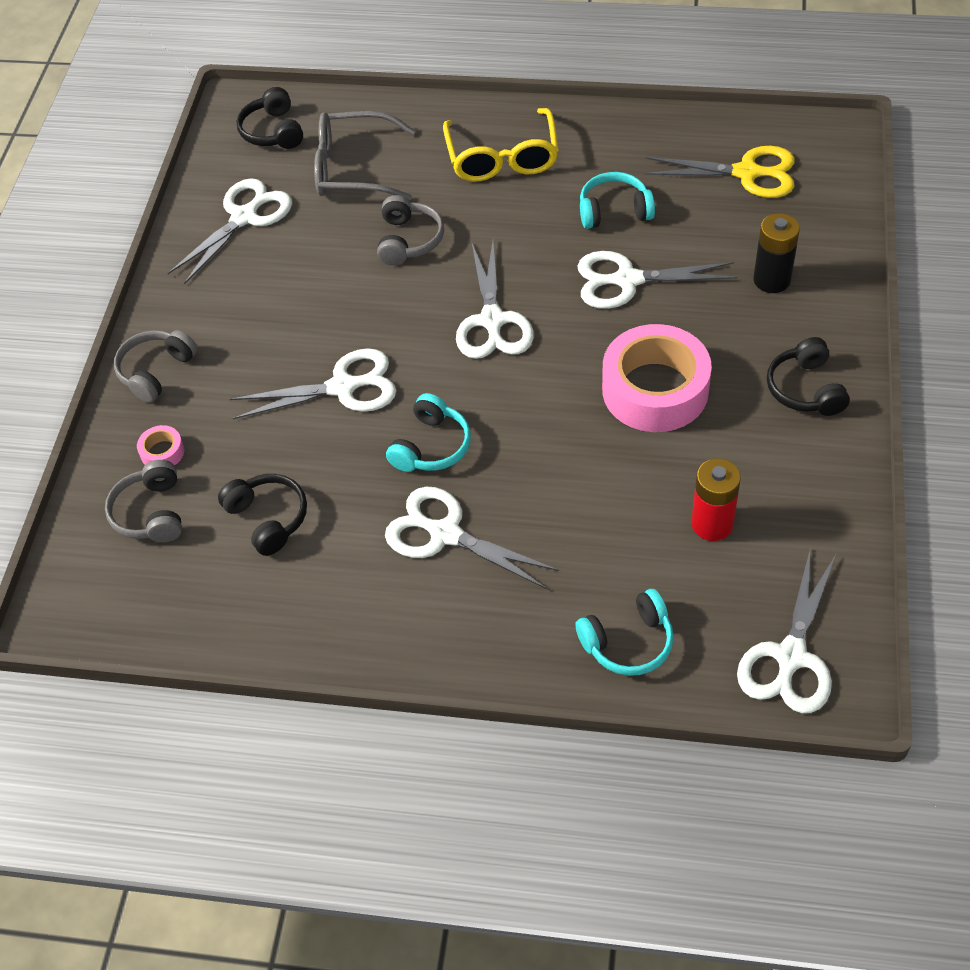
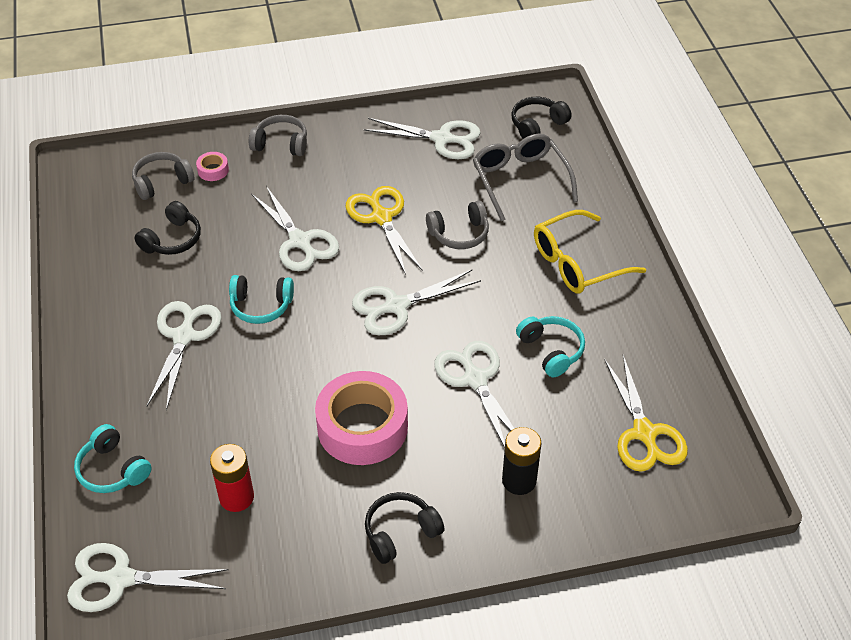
camera: 65 degrees right, 5 degrees down
(344, 302) = (381, 217): none -> yellow scissors

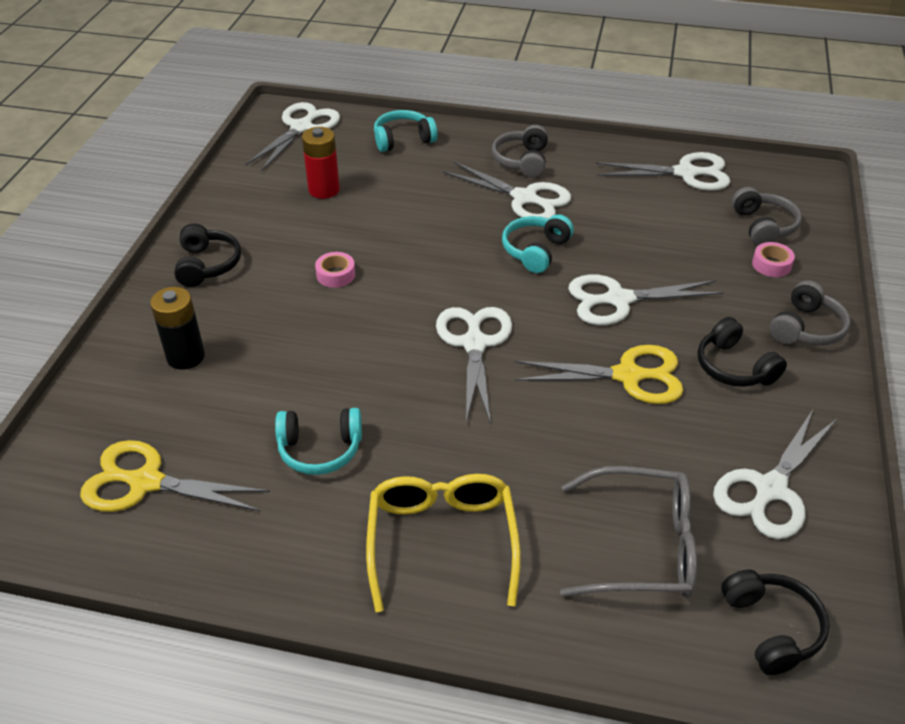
camera: 115 degrees right, 5 degrees down
(172, 239) = (665, 216): black headphones -> black headphones (734, 367)
(362, 427) = (336, 275): pink tape -> pink tape, size x0.41
(459, 234) = (562, 438): grey headphones -> grey headphones (522, 161)
(475, 379) = (330, 370): white scissors -> white scissors (686, 173)

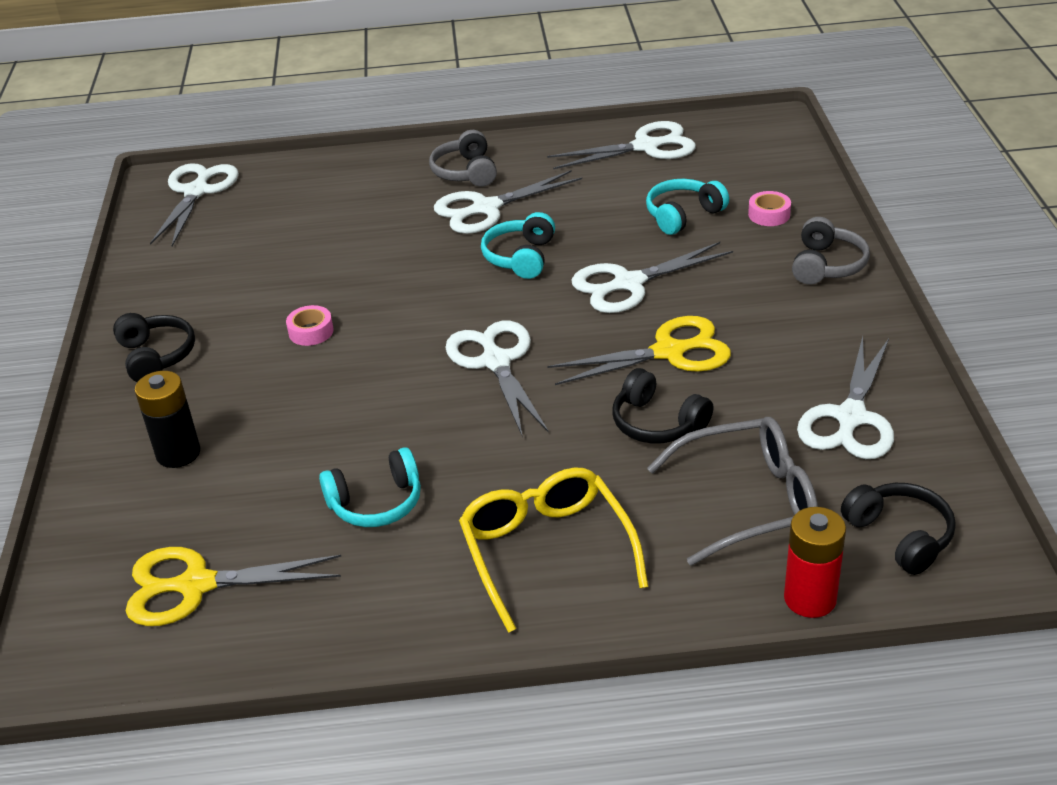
camera: 15 degrees left, 5 degrees down
(324, 190) = (255, 250): red battery -> red battery (810, 598)
(403, 139) = (322, 179): turquoise headphones -> turquoise headphones (683, 215)
(525, 198) = (486, 208): white scissors -> white scissors turned 135 degrees clockwise
(734, 367) = (771, 318): black headphones -> black headphones (657, 423)
(763, 226) = (746, 180): grey headphones -> none

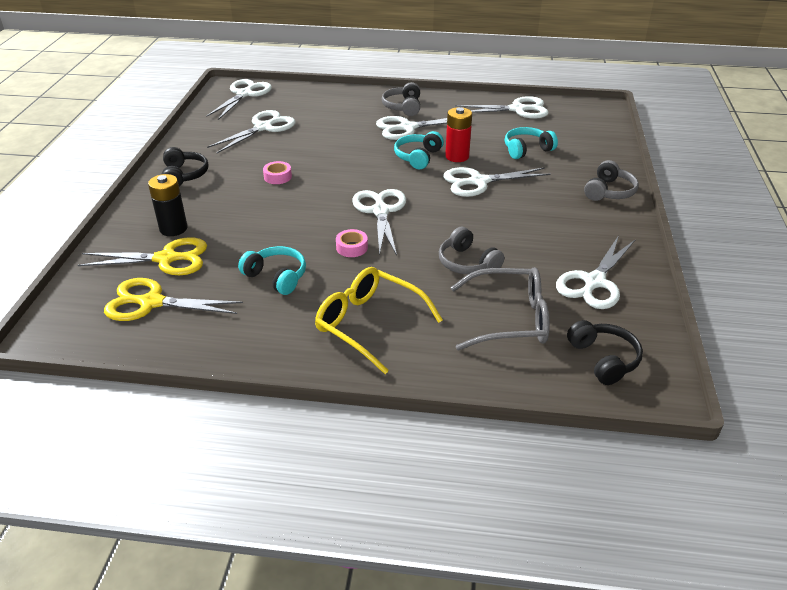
camera: 10 degrees right, 0 degrees up
(253, 247) = (263, 127): none -> white scissors
(376, 503) = (276, 277): turquoise headphones -> turquoise headphones turned 135 degrees counterclockwise
(546, 551) = (369, 324): yellow glasses -> yellow glasses turned 45 degrees counterclockwise
(657, 423) = (467, 263): black headphones -> grey headphones
(669, 352) = (490, 224): yellow scissors -> yellow scissors (167, 259)
(769, 214) = (581, 158): pink tape -> pink tape (352, 247)
(810, 598) = (529, 386): red battery -> red battery (457, 156)

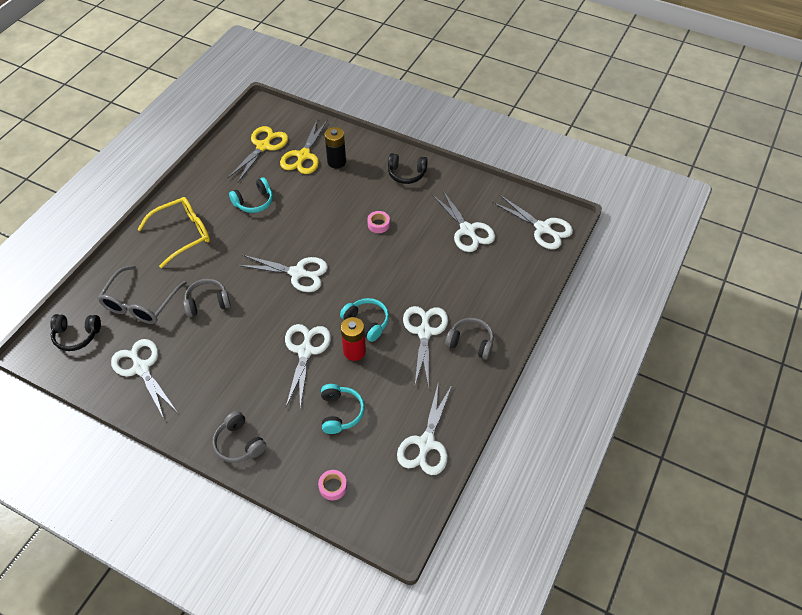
camera: 110 degrees right, 15 degrees up
(352, 247) = (263, 245): pink tape -> pink tape (333, 487)

